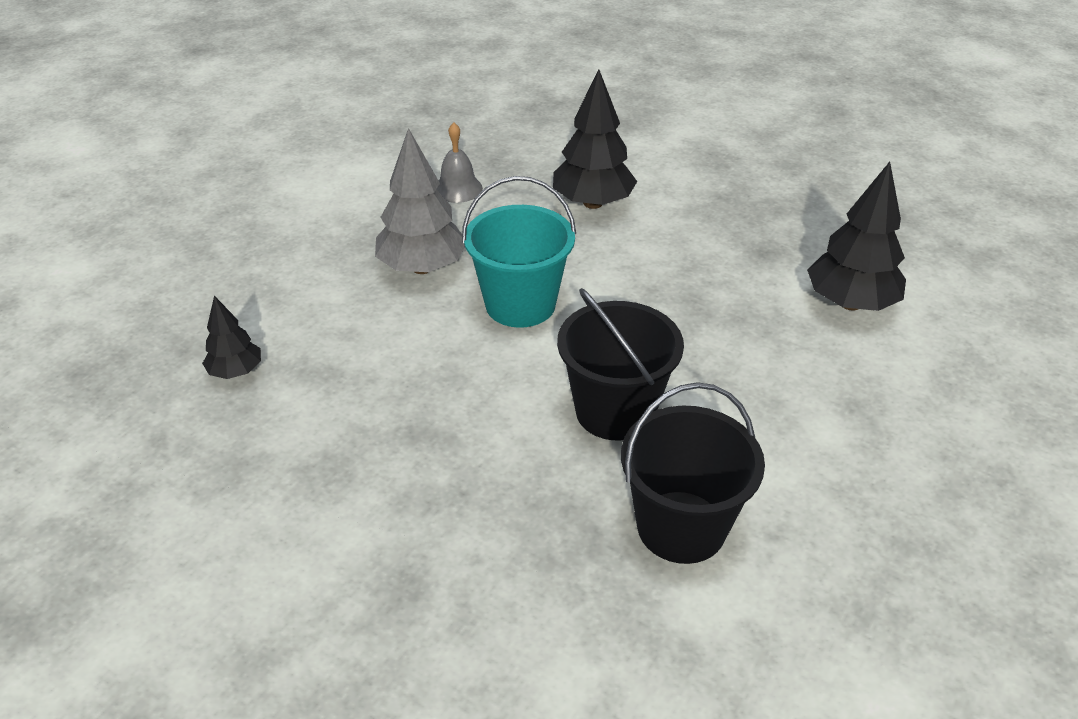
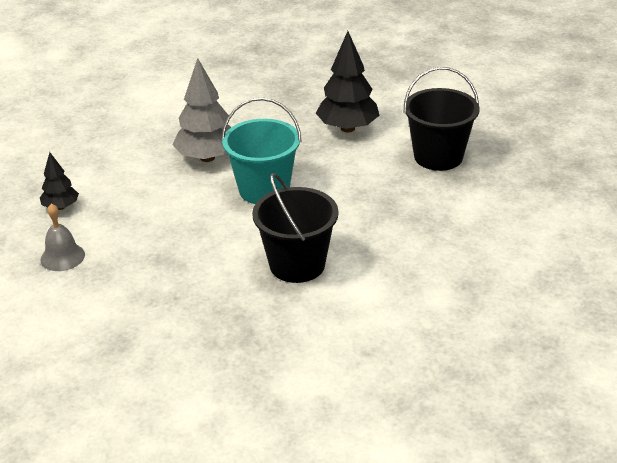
camera: 15 degrees right, 5 degrees down
(458, 189) = (254, 107): grey bell -> grey bell (62, 257)
(681, 527) = (307, 338): black bucket -> black bucket (438, 157)
(850, 303) = (503, 219): black tree -> none

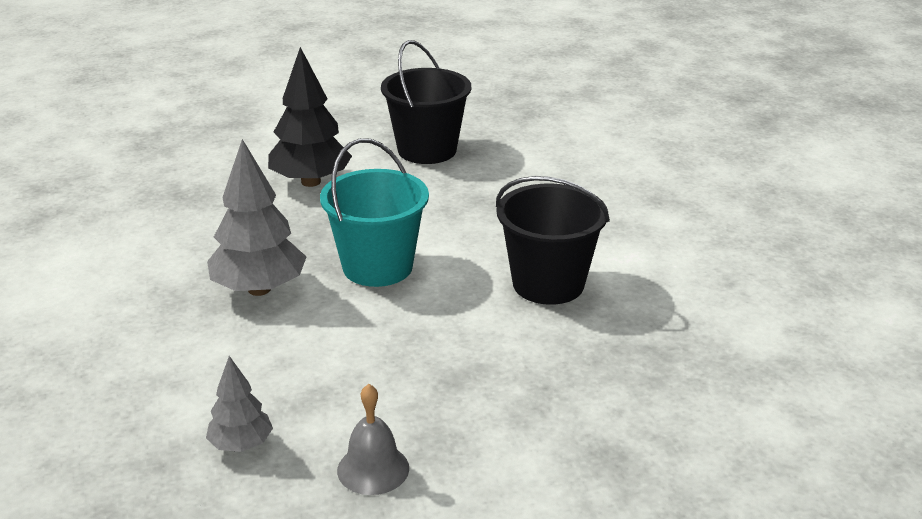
camera: 65 degrees left, 5 degrees down
(61, 207) = (241, 445): black tree -> grey tree

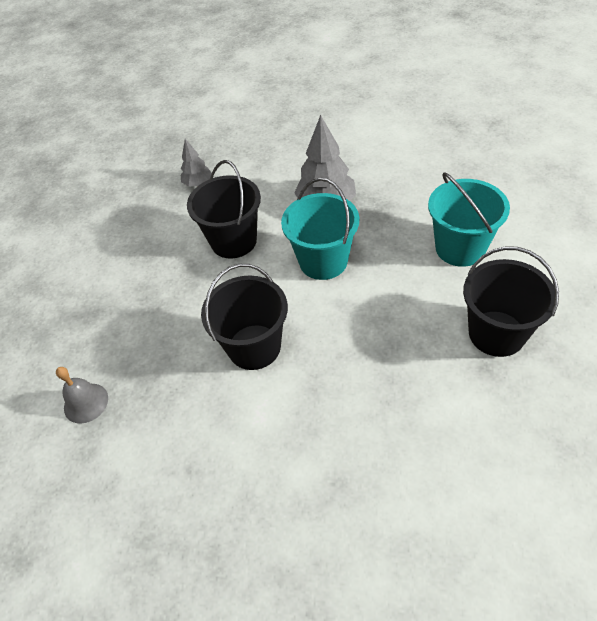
camera: 120 degrees right, 20 degrees up
(310, 182) = (460, 248): black tree -> turquoise bucket
(373, 469) = (150, 223): grey bell -> grey bell (86, 403)
(374, 355) = (233, 241): none -> black bucket

